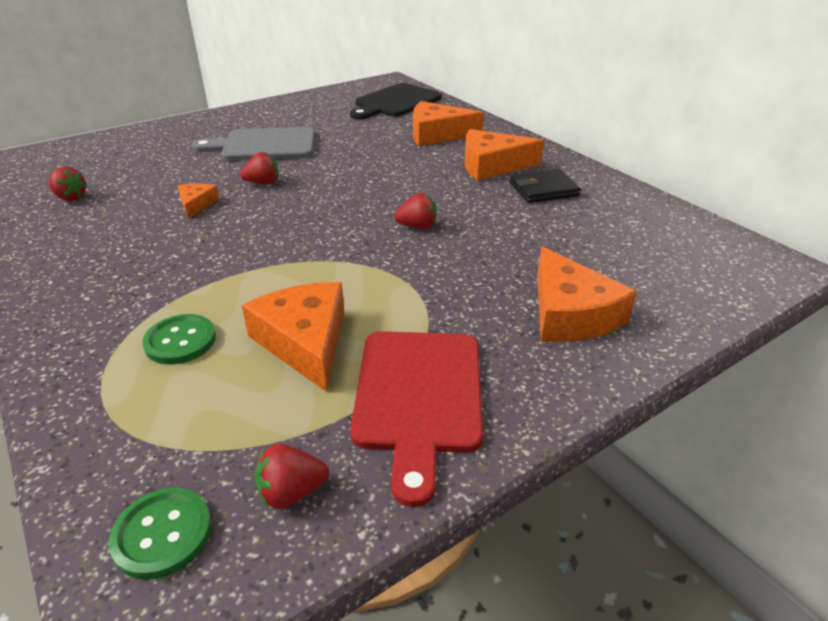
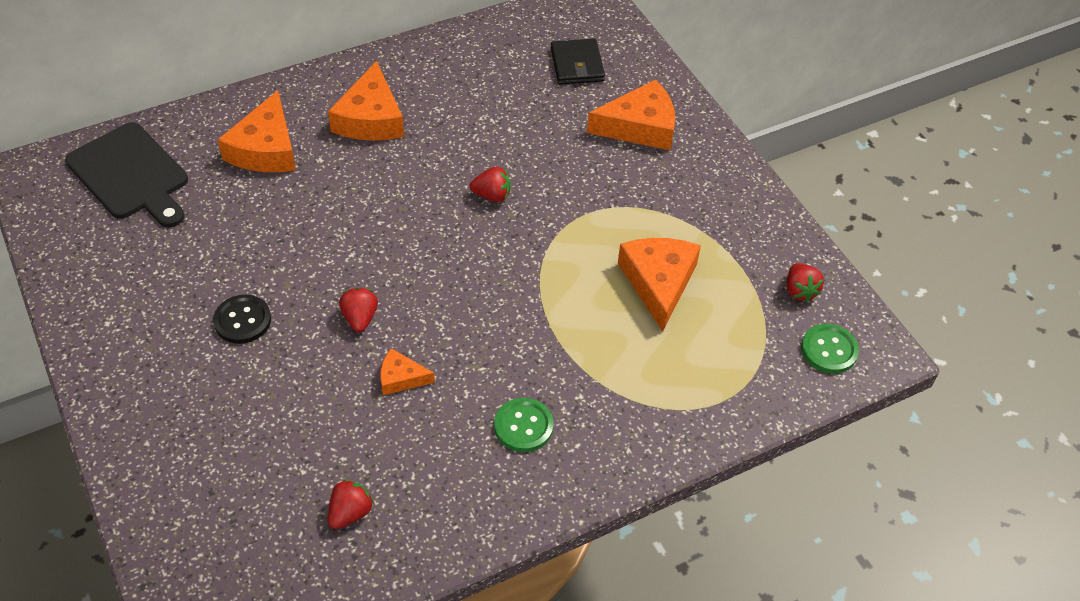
camera: 85 degrees left, 15 degrees up
(180, 341) = (650, 363): green button -> green button (523, 426)
(264, 145) = (242, 320): grey cutting board -> black button
(304, 341) = (658, 283): orange cheese -> orange cheese turned 105 degrees clockwise
(417, 226) = (492, 195): red strawberry -> red strawberry turned 90 degrees clockwise
(418, 396) = (722, 223): red cutting board -> none
(543, 189) = (437, 93): black wallet -> black wallet (577, 65)

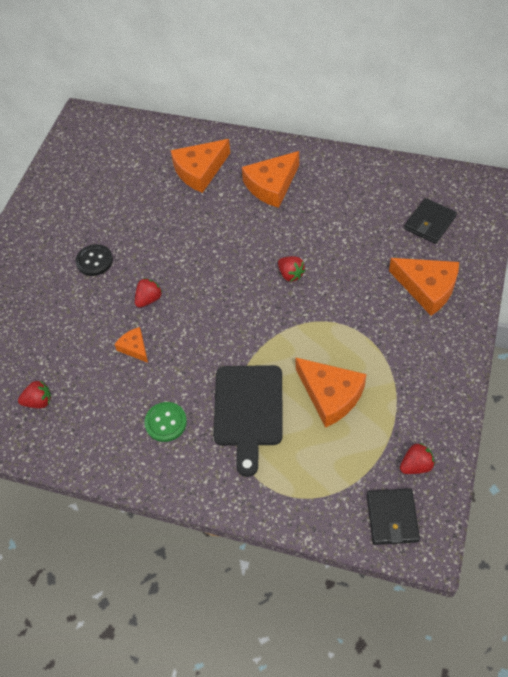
camera: 50 degrees right, 5 degrees up
(130, 175) = (123, 146): black cutting board -> black cutting board (248, 410)
(658, 283) = (330, 395): orange cheese -> orange cheese turned 90 degrees clockwise
(800, 290) = (416, 465): red strawberry -> red strawberry turned 150 degrees counterclockwise
(829, 350) = (392, 518): green button -> black wallet

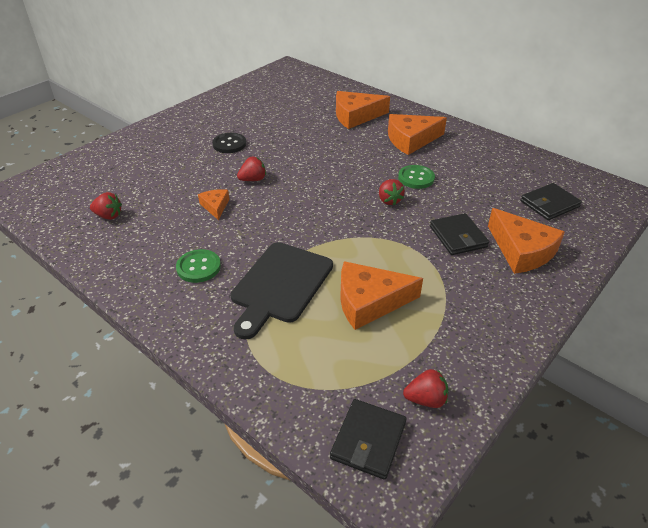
camera: 20 degrees right, 15 degrees down
(301, 236) = (416, 178): none -> green button
(330, 395) = (369, 302): orange cheese -> orange cheese turned 105 degrees clockwise
(369, 294) = (458, 237): none -> black wallet

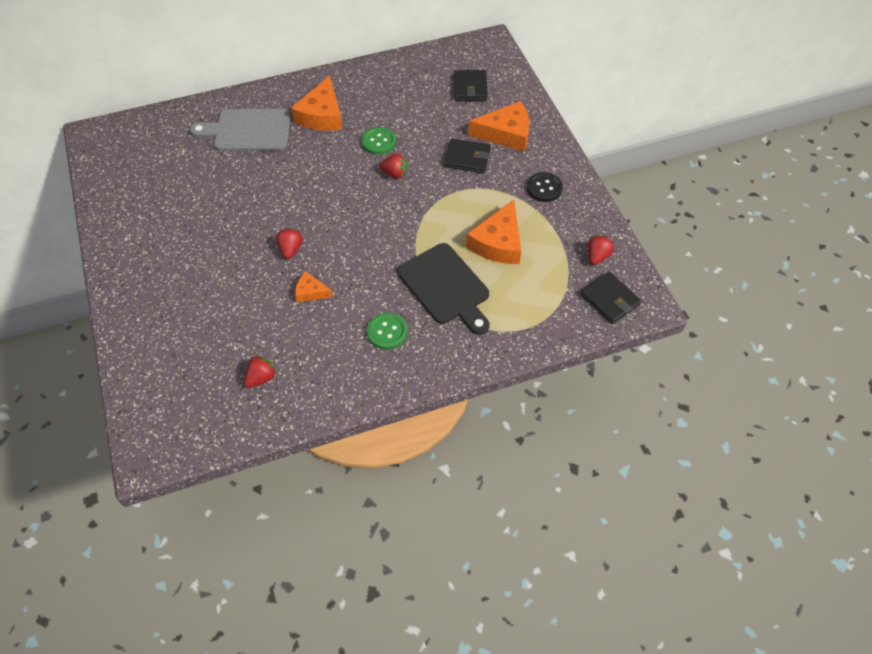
camera: 60 degrees left, 15 degrees up
(229, 144) = (213, 244): black button -> black button (544, 188)
(356, 116) = (248, 130): orange cheese -> grey cutting board

